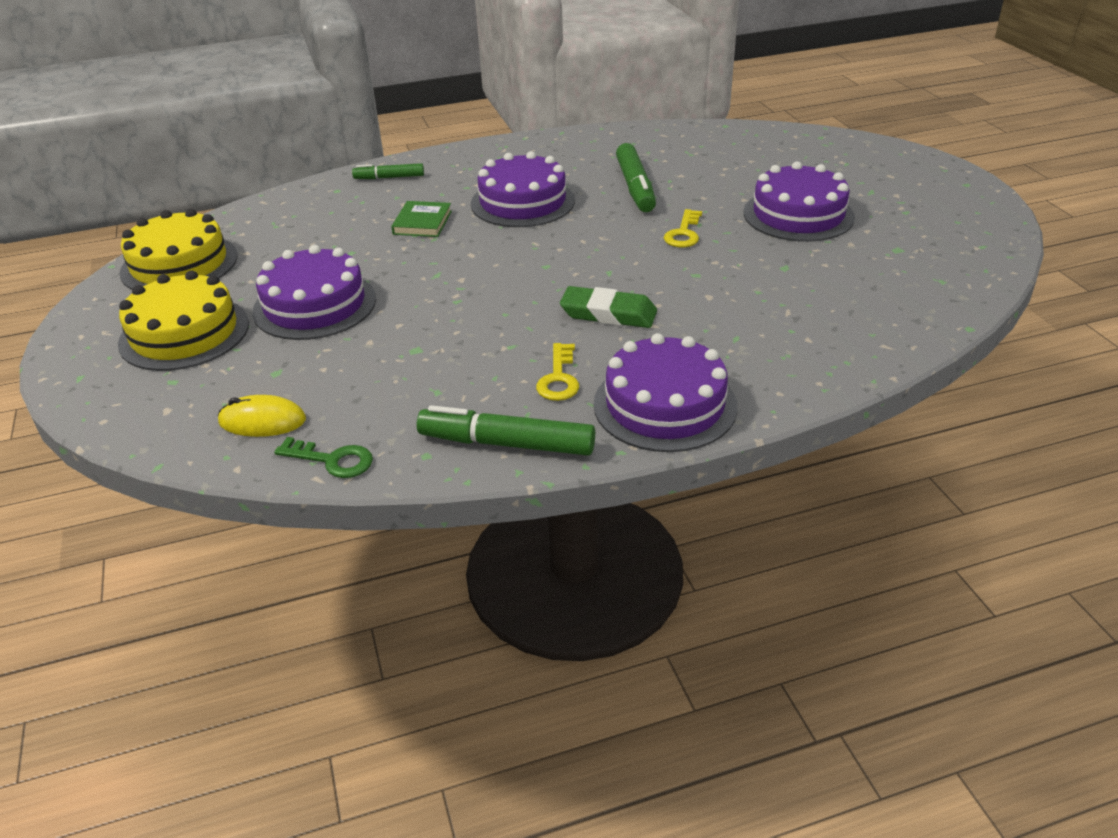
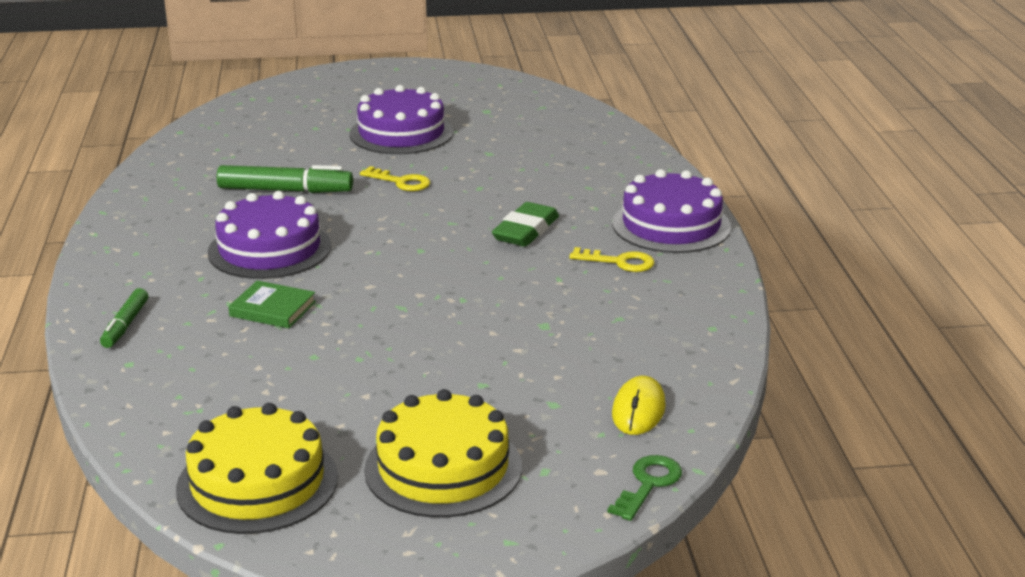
camera: 80 degrees left, 10 degrees down
(314, 305) = (425, 380): purple cake -> none
(332, 460) = (709, 372): green key -> green key (648, 484)
(507, 443) = (705, 291): green marker -> none

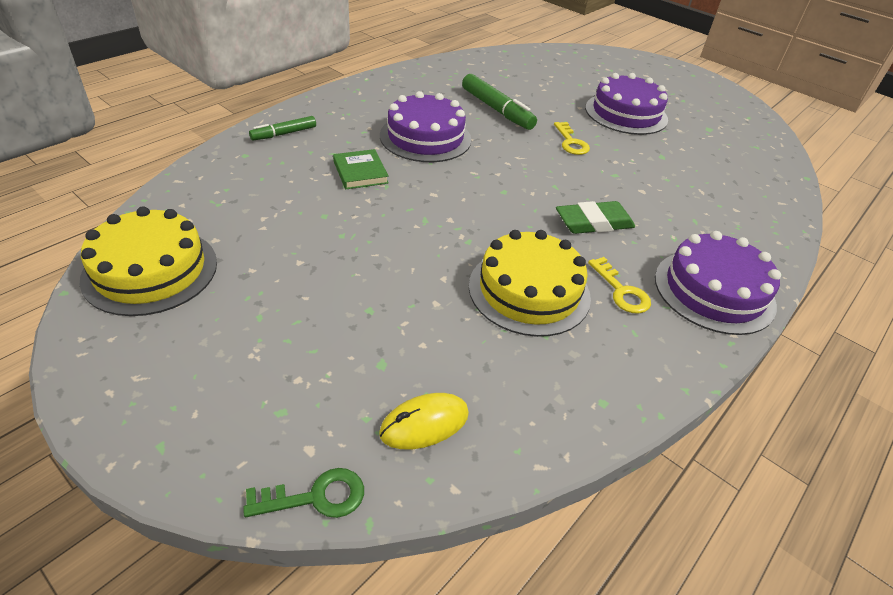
camera: 45 degrees right, 15 degrees up
(443, 468) = (238, 350): yellow cake -> yellow cake (529, 291)

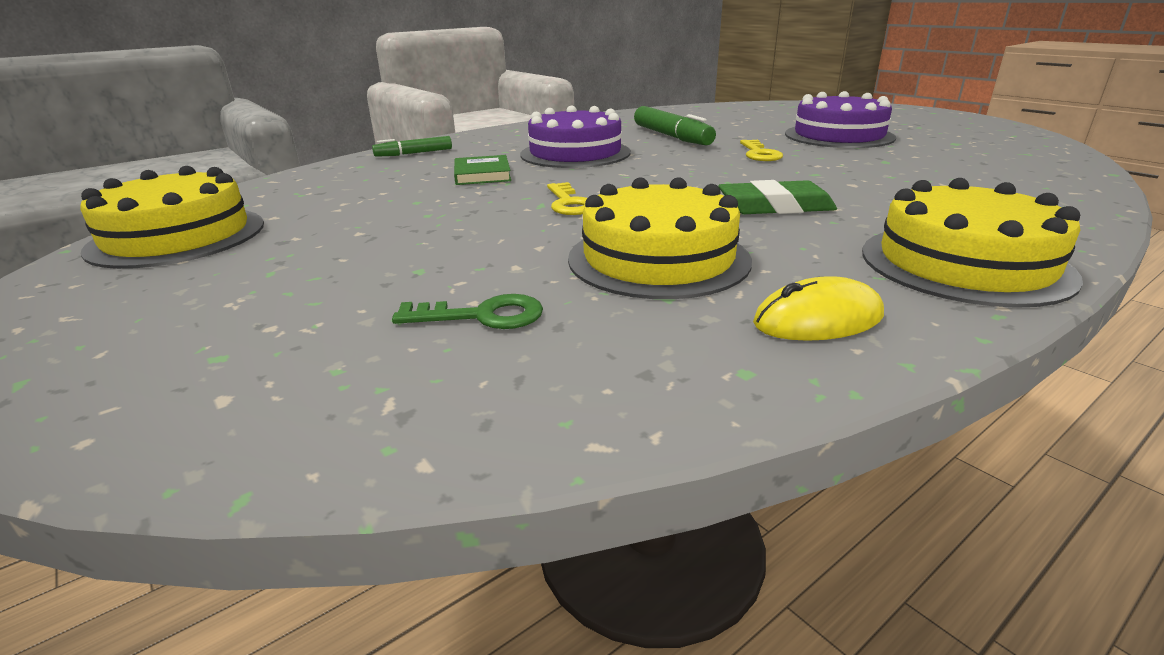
camera: 15 degrees right, 15 degrees down
(315, 497) = (181, 456): green key -> green key (482, 316)
(424, 423) = (423, 380): yellow mouse -> yellow mouse (818, 319)
(621, 291) = (804, 261): yellow key -> yellow key (569, 203)
(714, 291) = (964, 263): purple cake -> yellow cake

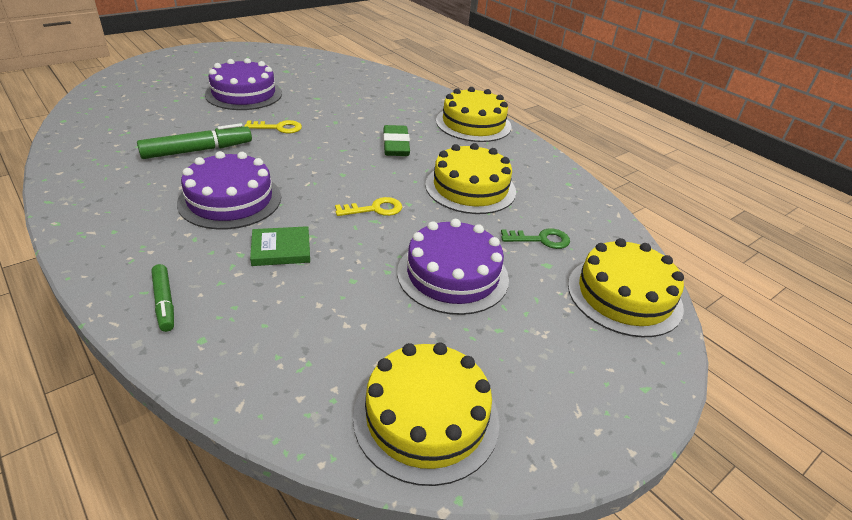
camera: 95 degrees left, 10 degrees up
(257, 397) = (624, 295): none -> yellow cake
(404, 246) = (452, 275): none -> purple cake
(482, 316) = (541, 239): green key -> green key turned 90 degrees clockwise
(818, 319) = (527, 163): yellow mouse -> none

